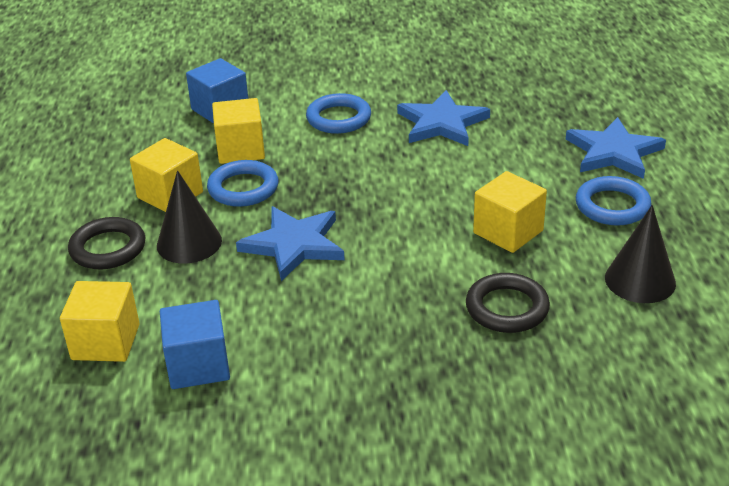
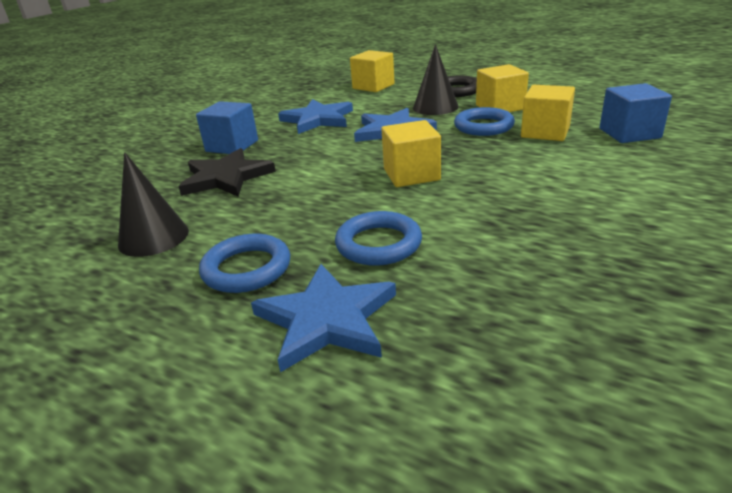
camera: 125 degrees right, 5 degrees down
(198, 365) = (325, 100): blue cube -> blue cube (232, 146)
(338, 118) = (571, 176): blue ring -> blue ring (378, 244)
(442, 123) = (513, 225): blue star -> blue star (317, 119)
(507, 308) = (226, 177): black ring -> black star
(508, 232) = (295, 203): yellow cube -> yellow cube (411, 174)

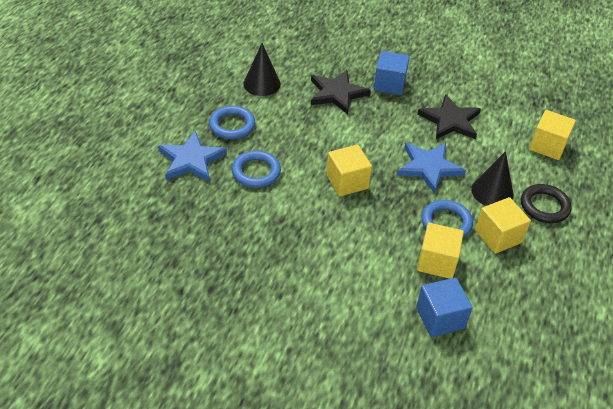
camera: 75 degrees right, 15 degrees up
(317, 119) = (450, 120): blue star -> black star

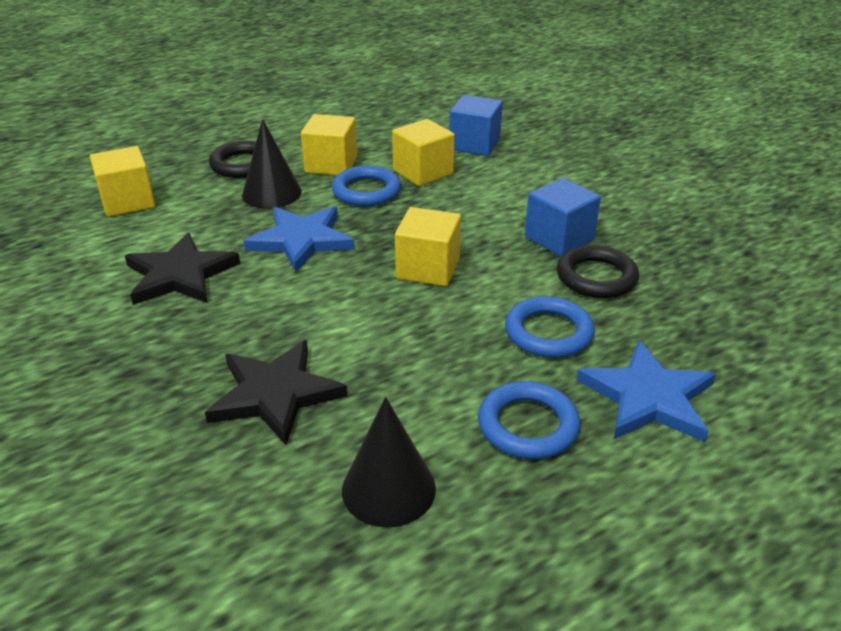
camera: 140 degrees left, 10 degrees down
(257, 220) = (596, 277): none -> black ring
(389, 84) = (167, 366): blue cube -> blue cube (559, 238)

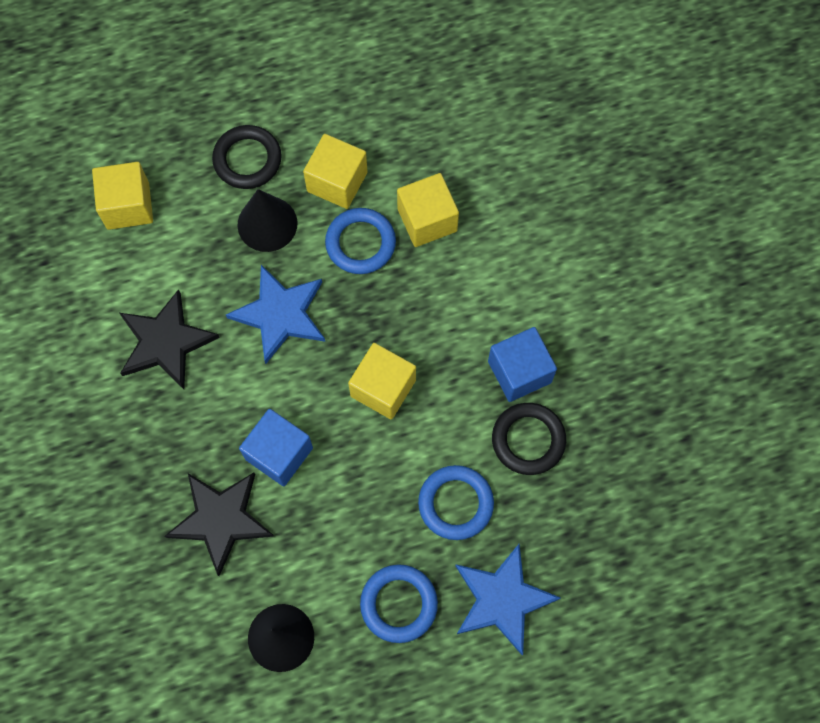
camera: 15 degrees right, 35 degrees up
(474, 144) = (499, 176): blue cube -> blue cube (279, 453)

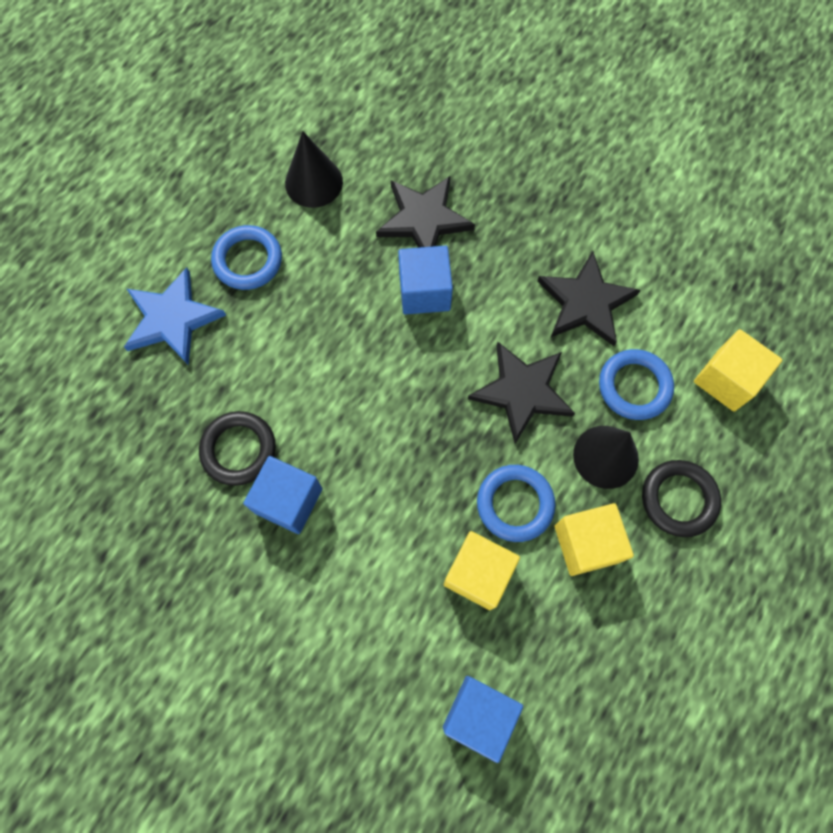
camera: 140 degrees right, 0 degrees up
(280, 314) = (522, 391): blue star -> black star
(383, 388) = (389, 399): yellow cube -> none
(455, 503) = (260, 358): blue ring -> blue ring (634, 386)
(500, 142) = (479, 714): none -> blue cube

